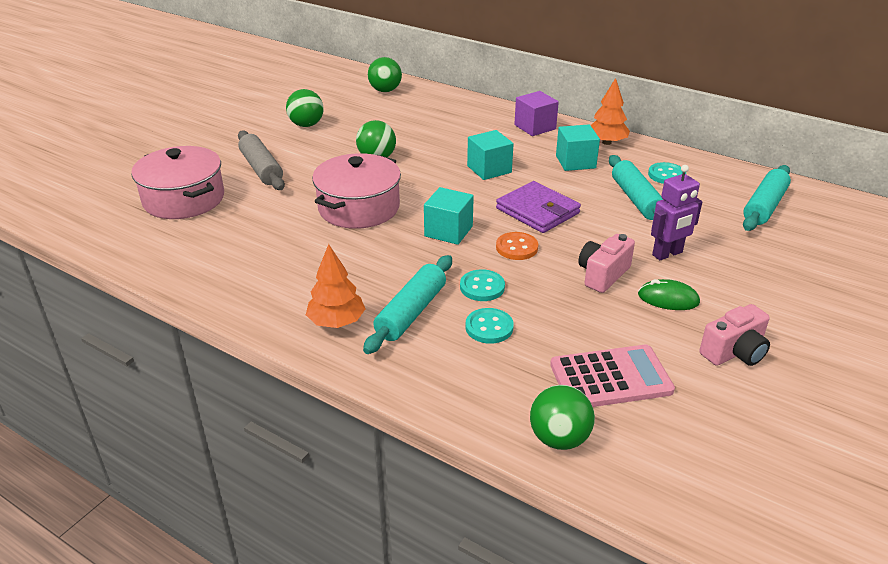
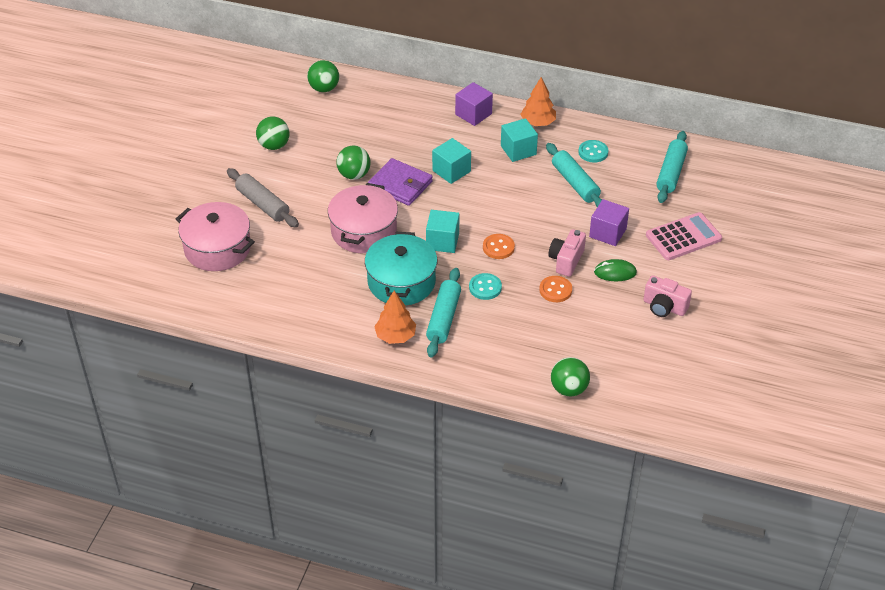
camera: 15 degrees left, 10 degrees up
(376, 264) = (401, 282): none -> turquoise pot
(489, 327) = (501, 319): turquoise button -> none
(537, 211) = (503, 209): purple wallet -> purple wallet (400, 185)
(577, 305) = (555, 290): none -> orange button
(610, 378) = (590, 341): pink calculator -> pink calculator (683, 237)
(667, 254) = (607, 233): purple robot -> purple cube
(734, 352) = (664, 307): pink camera -> pink camera turned 75 degrees clockwise

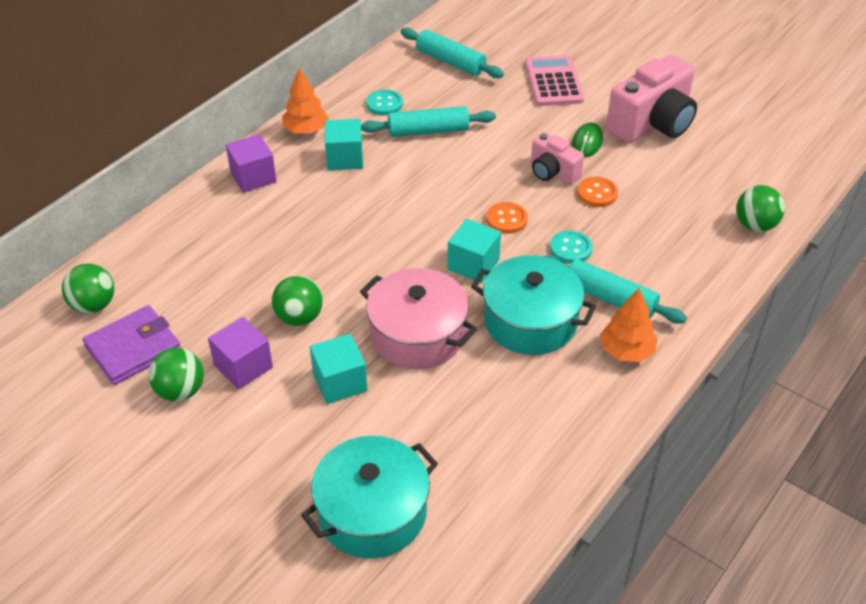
camera: 70 degrees left, 0 degrees up
(217, 248) = (372, 512): pink pot -> turquoise pot
(263, 204) = (303, 433): grey rolling pin -> none
(400, 185) = (346, 276): purple wallet -> purple wallet (133, 348)
(451, 171) = (348, 223): turquoise cube -> turquoise cube (340, 382)
(607, 233) = (522, 130): purple cube -> purple cube (243, 366)
(664, 307) = (652, 124): pink camera -> pink camera, size x1.80

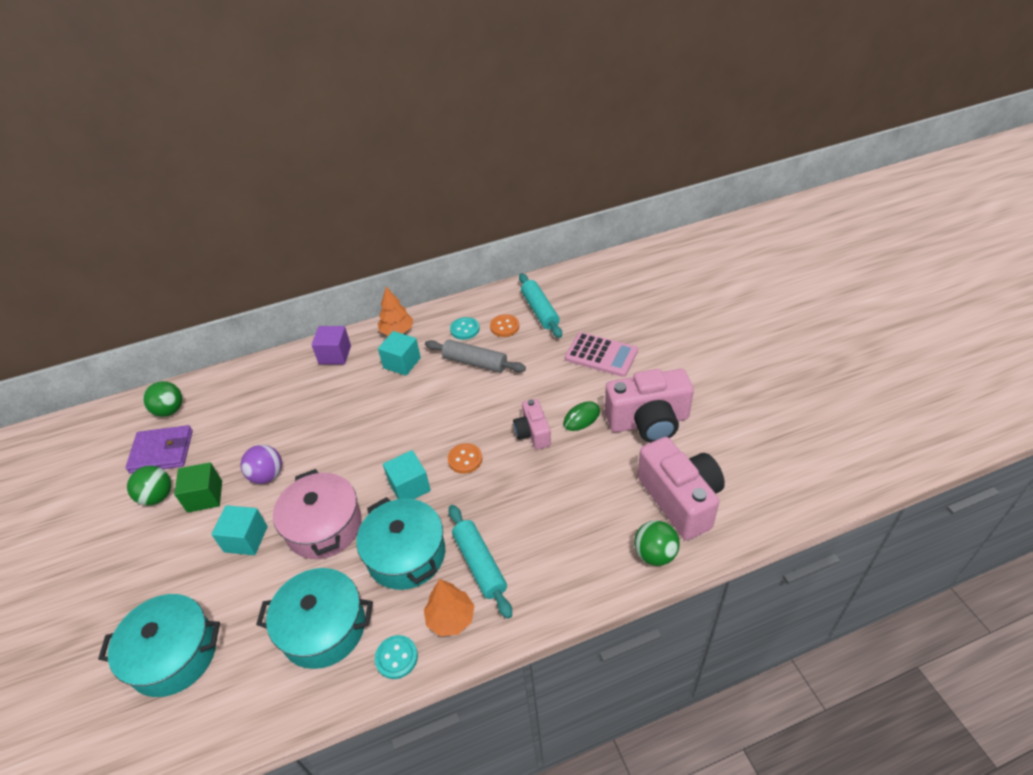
camera: 35 degrees right, 0 degrees up
(243, 366) = (205, 496): purple cube -> green cube
(299, 317) = (267, 475): green ball -> purple ball
(428, 131) = (475, 362): turquoise rolling pin -> grey rolling pin
(510, 415) = (323, 628): none -> turquoise pot
(553, 82) = (601, 355): pink calculator -> pink calculator turned 90 degrees clockwise
(570, 248) = (489, 506): turquoise button -> turquoise button (396, 657)
(597, 193) = (550, 466): orange button -> orange button (504, 326)
(737, 175) = (680, 499): none -> pink camera

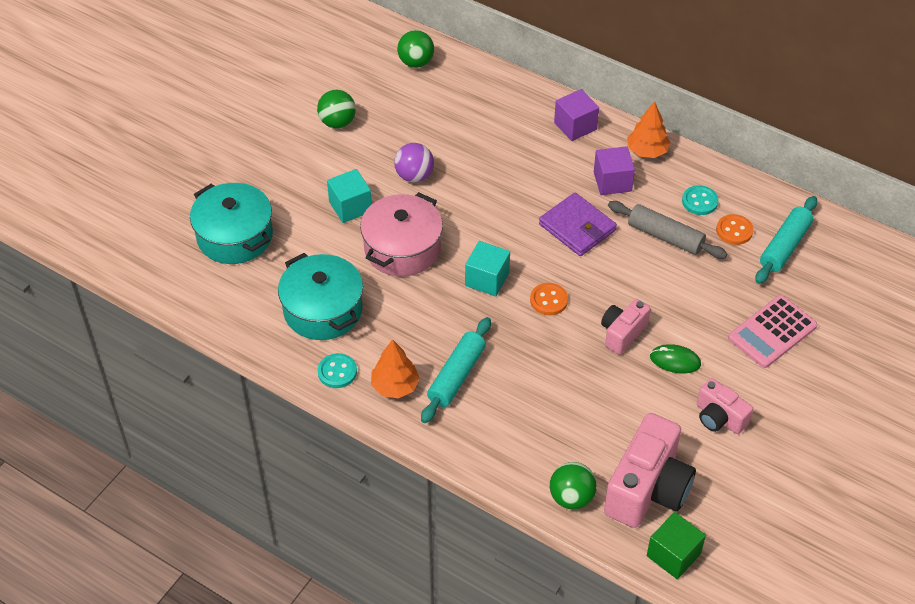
camera: 50 degrees right, 5 degrees up
(162, 452) = (376, 91): purple wallet -> purple wallet (577, 227)
(205, 496) = (362, 151): green cube -> green cube (673, 555)
(402, 363) = (612, 181): turquoise cube -> purple cube
(406, 554) = (424, 320): turquoise pot -> none
(475, 362) = (665, 237): grey rolling pin -> grey rolling pin turned 45 degrees counterclockwise
(601, 355) = (772, 332): pink calculator -> pink calculator turned 60 degrees clockwise
(648, 422) = (719, 418): pink camera -> pink camera, size x0.55

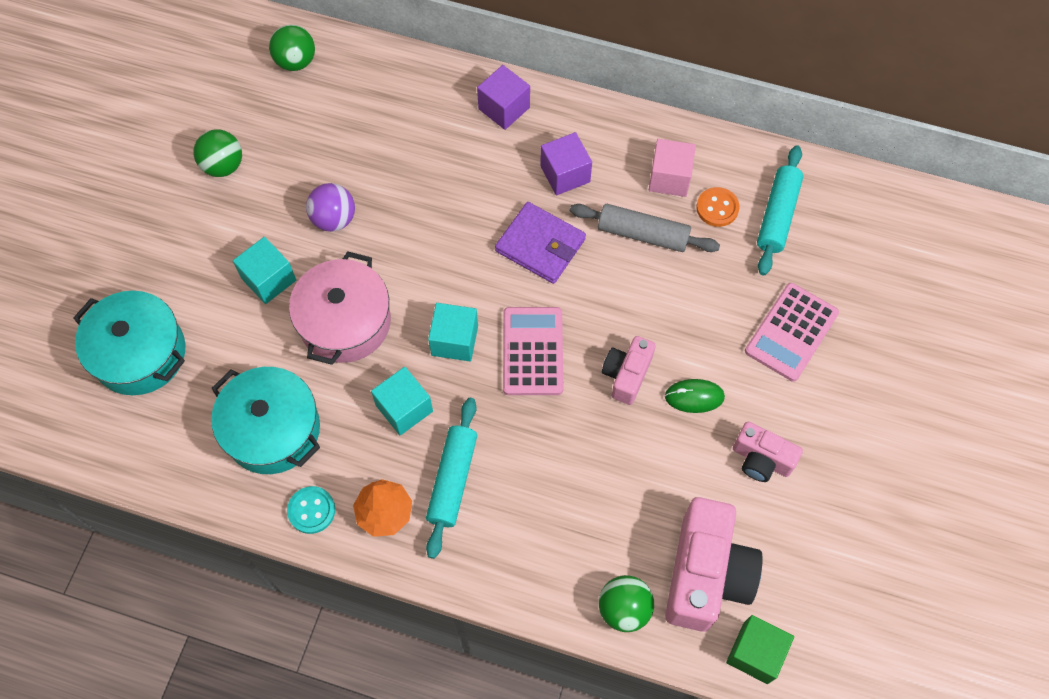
camera: 15 degrees left, 15 degrees up
(432, 318) = (404, 408): none -> turquoise cube
(548, 300) = (532, 351): orange button -> pink calculator
(647, 151) = (594, 124): orange tree -> none
(699, 201) = (669, 178): turquoise button -> pink cube

